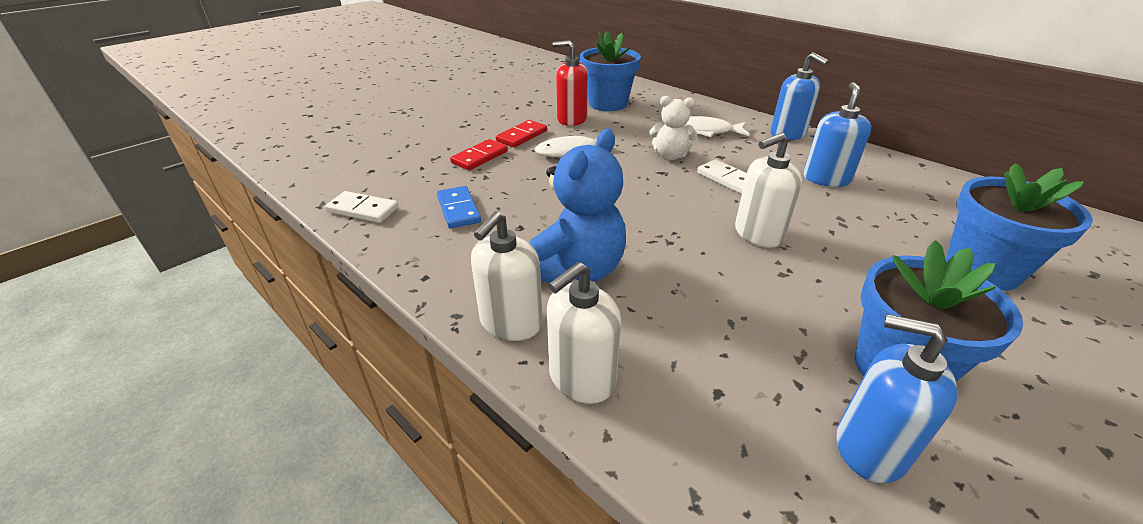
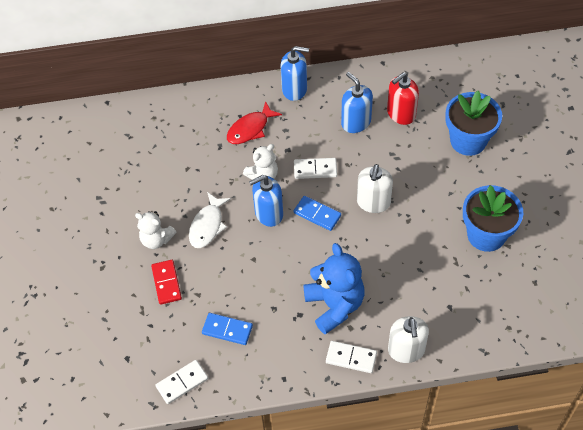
camera: 50 degrees left, 20 degrees up
(511, 323) = (351, 358): white soap dispenser -> white domino
(522, 136) = (156, 239): red domino -> white teddy bear
(571, 119) = (158, 192): red soap dispenser -> red soap dispenser (401, 114)
(608, 104) = (153, 151): blue flower pot -> none
(678, 203) = (317, 214): none -> blue domino
(706, 131) = (250, 129): white fish -> red fish
(869, 447) = (505, 280): blue soap dispenser -> blue soap dispenser (268, 213)

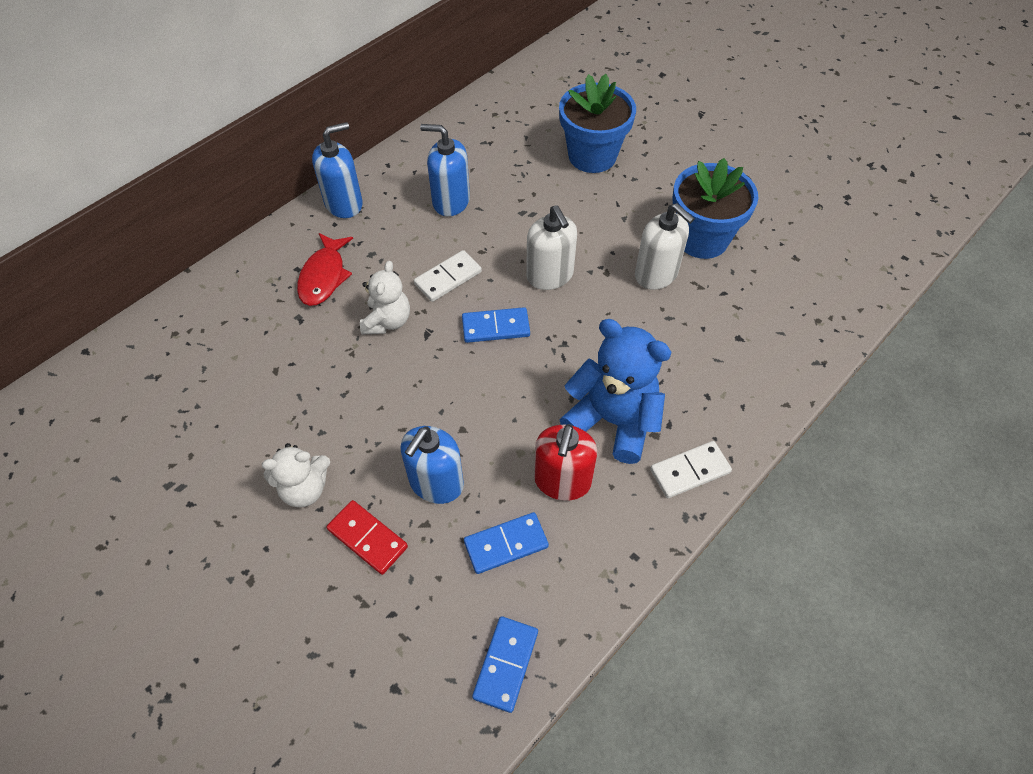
camera: 40 degrees left, 0 degrees up
(182, 383) = (506, 664): white domino -> blue domino
(207, 225) = (364, 425): white fish -> none
(268, 213) = (434, 362): blue soap dispenser -> blue soap dispenser (436, 483)
(401, 114) = (494, 166): red soap dispenser -> red soap dispenser (562, 481)
(406, 350) = (741, 418): white soap dispenser -> white soap dispenser (656, 274)

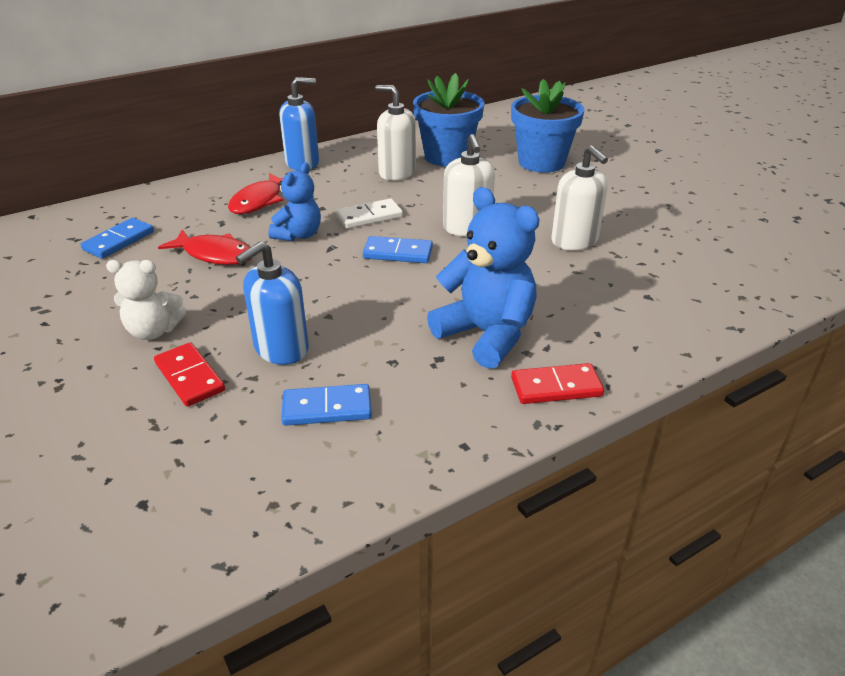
camera: 15 degrees right, 20 degrees down
(315, 369) = (214, 254): none -> red fish
(387, 321) = (298, 235): white teddy bear -> blue teddy bear
(450, 201) = (397, 173): blue soap dispenser -> white soap dispenser
(506, 664) = (274, 509): blue domino -> blue domino (119, 241)
(562, 481) = (411, 370): red soap dispenser -> none
(689, 471) = (556, 387): white domino -> red domino
(702, 239) = (631, 224): blue flower pot -> blue flower pot (447, 156)

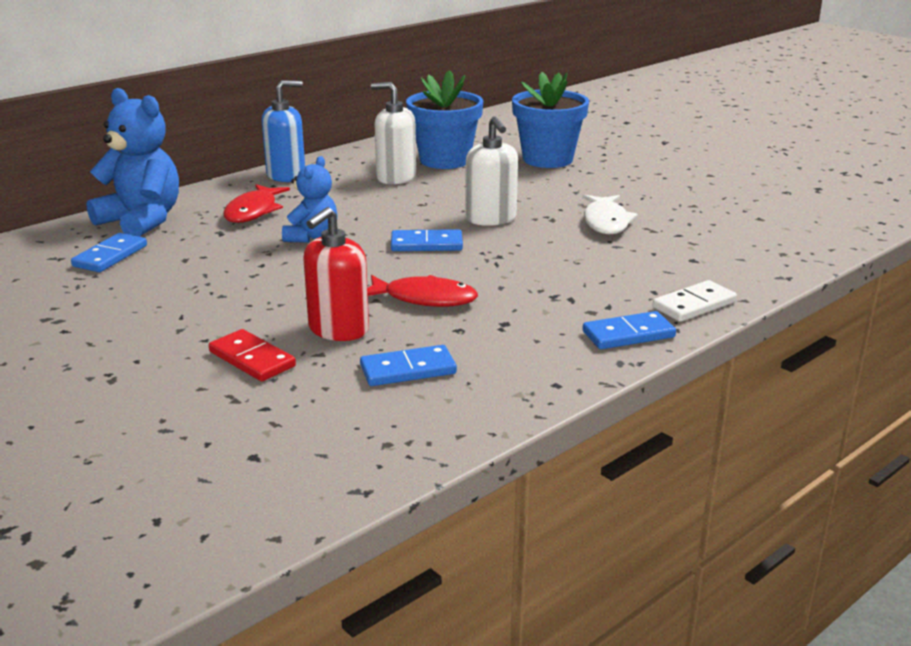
camera: 10 degrees left, 10 degrees down
(153, 331) = (192, 327): white teddy bear -> none
(214, 254) = (227, 260): red fish -> red fish (424, 299)
(281, 349) = (338, 329): blue soap dispenser -> red soap dispenser
(369, 216) = (382, 216): white domino -> white domino (694, 305)
(486, 334) = (545, 301): blue teddy bear -> blue teddy bear (142, 221)
(556, 387) = (628, 334): red domino -> blue domino
(574, 241) = (606, 222): white soap dispenser -> white fish

